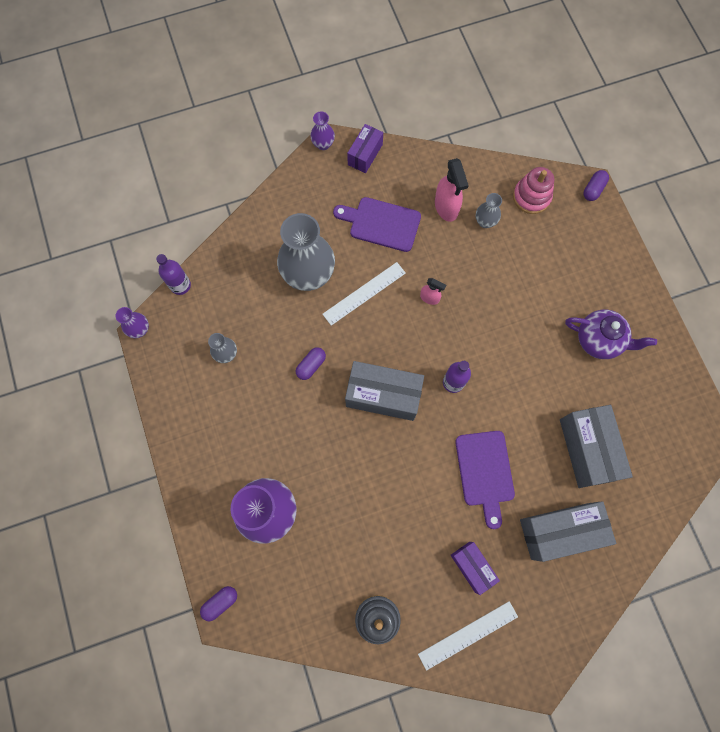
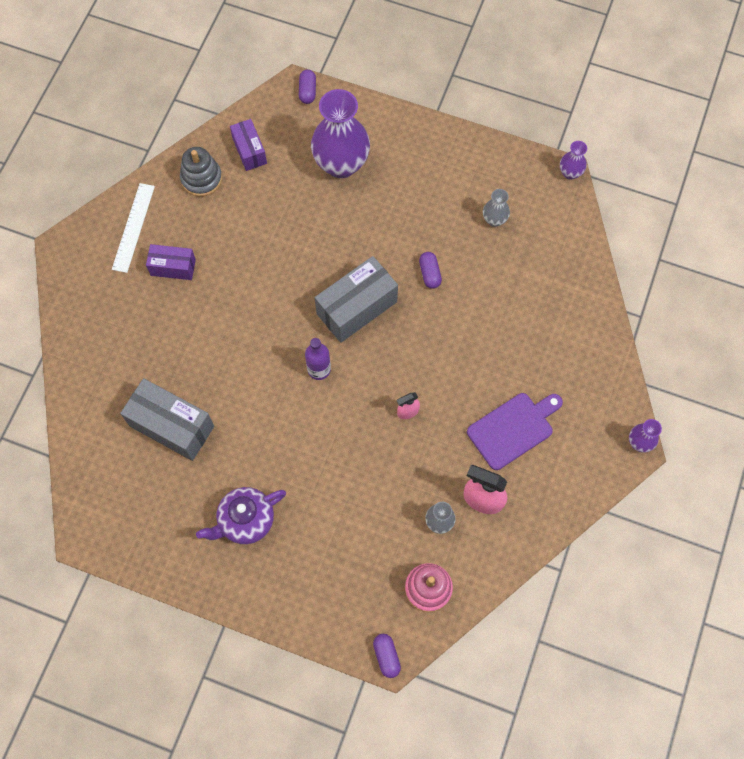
camera: 130 degrees right, 5 degrees down
(180, 285) = (586, 227): purple bottle -> none
(308, 275) = (513, 331): grey vase -> none
(364, 293) = (458, 362): white ruler -> none
(365, 154) = (598, 471): purple box -> purple box (249, 151)
(485, 472) = (228, 333): purple cutting board -> none
(559, 531) = (136, 350): grey box -> none

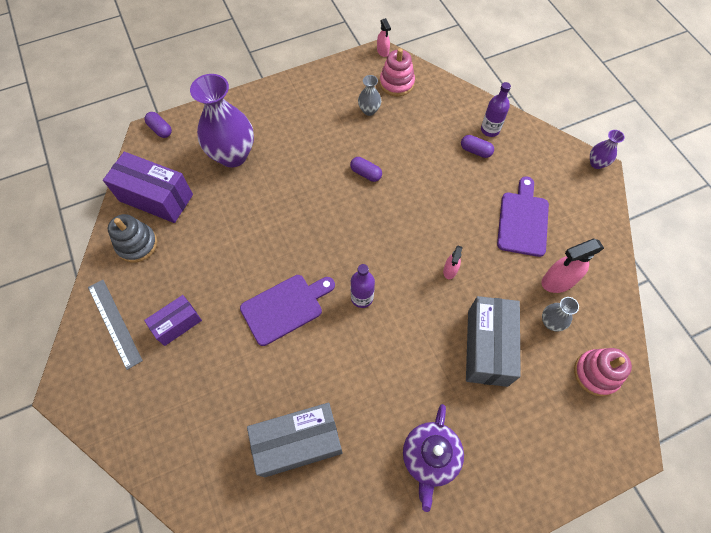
camera: 45 degrees left, 5 degrees down
(133, 227) = (115, 323): white ruler -> grey ruler
(249, 151) = (156, 197): purple box -> purple box, size x1.69
(257, 324) = (285, 307): none -> purple cutting board
(356, 307) = (342, 235): grey box -> grey box (487, 347)
(386, 656) = (628, 451): purple capsule -> purple capsule (475, 151)
(547, 214) = (396, 83): none -> pink stacking toy
(570, 173) = (383, 51): purple vase -> pink spray bottle
(580, 329) = (490, 130): none -> purple bottle

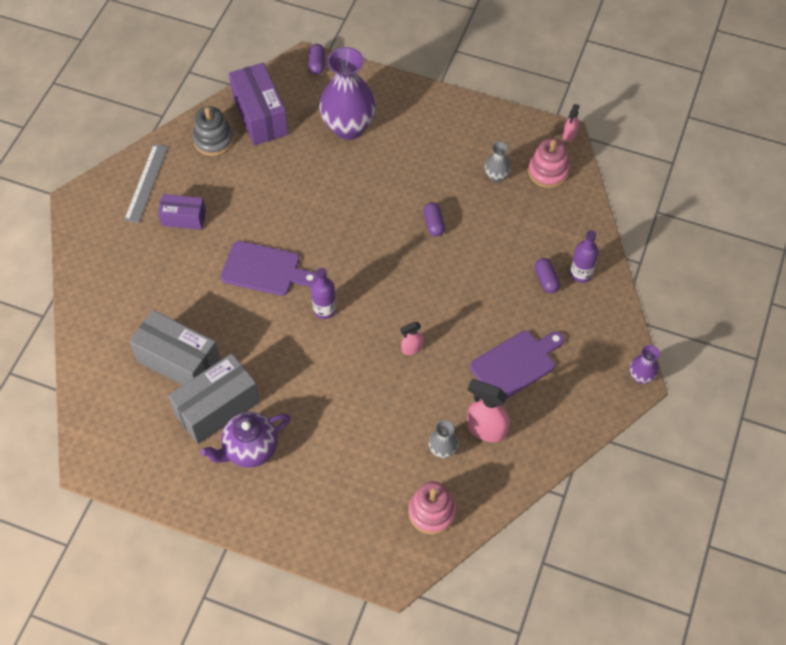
camera: 45 degrees right, 5 degrees down
(487, 347) = (373, 422): grey box -> grey box (217, 408)

